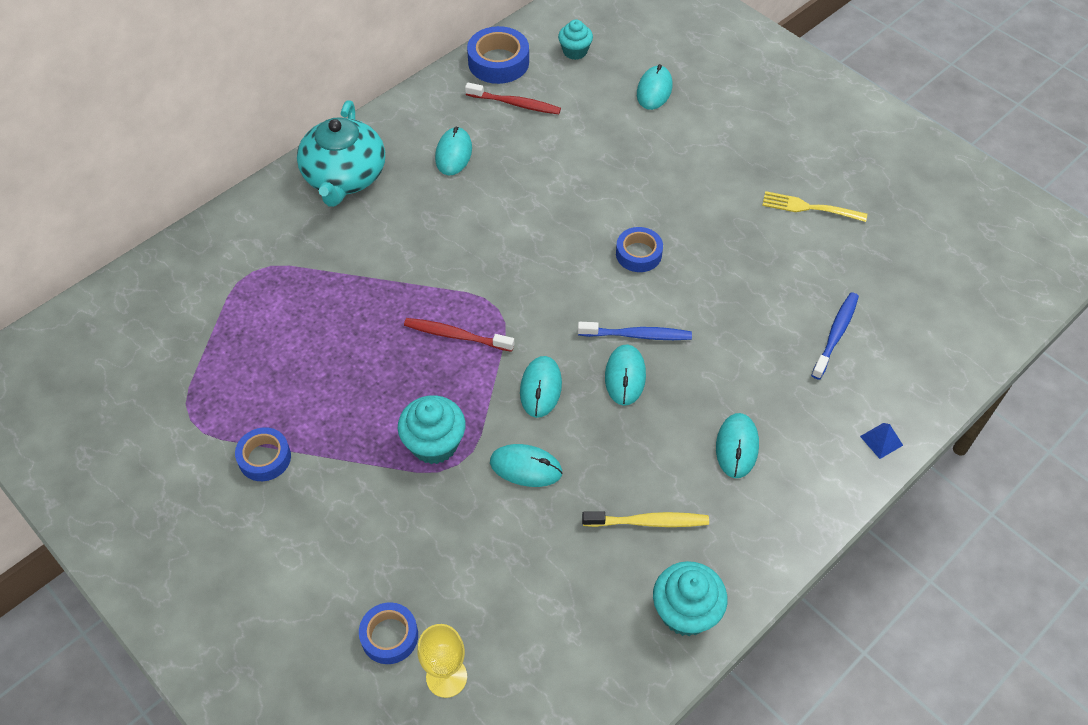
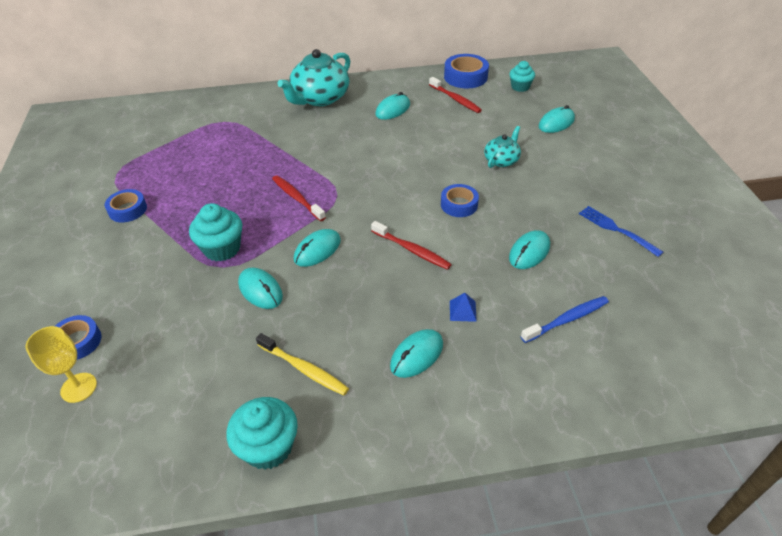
camera: 35 degrees right, 10 degrees down
(625, 376) = (379, 270): turquoise mouse -> turquoise mouse (529, 252)
(636, 172) = (501, 160): none -> turquoise teapot
(637, 335) = (412, 250): blue toothbrush -> red toothbrush
(809, 208) = (616, 230): yellow fork -> blue fork
(881, 440) = (542, 415): blue pyramid -> blue pyramid (462, 310)

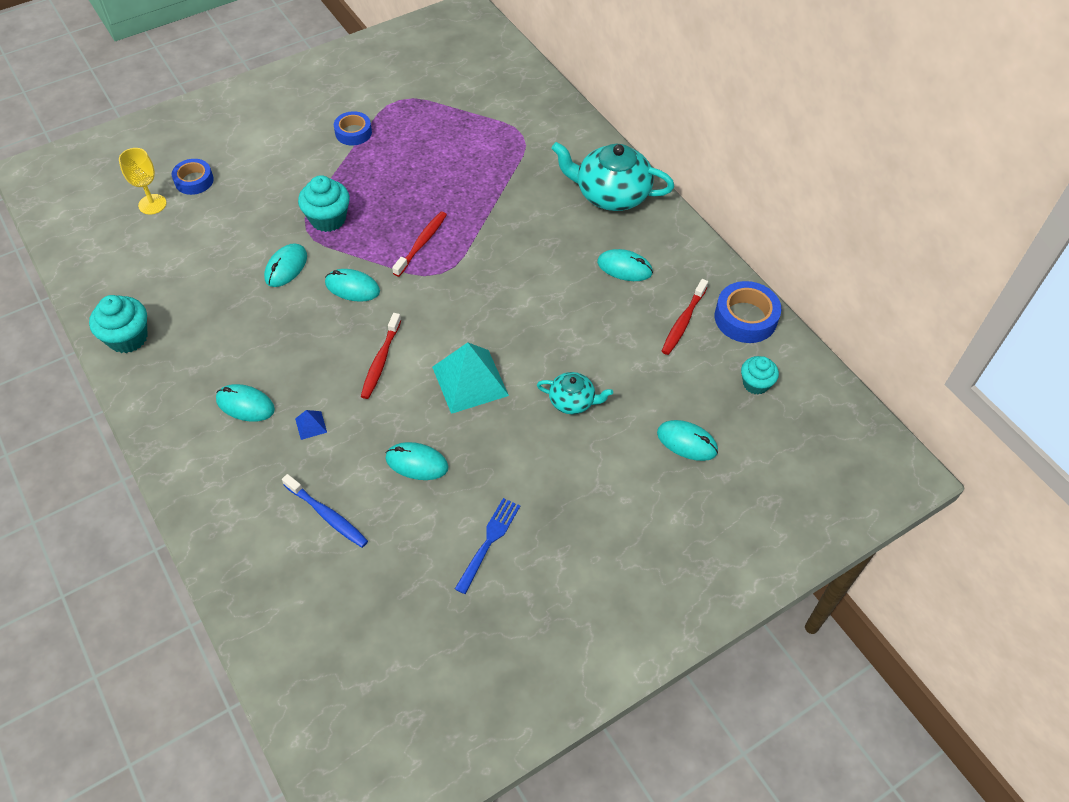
camera: 65 degrees right, 10 degrees up
(304, 369) = (207, 331): yellow toothbrush -> none
(459, 205) = (470, 381): blue tape -> turquoise pyramid

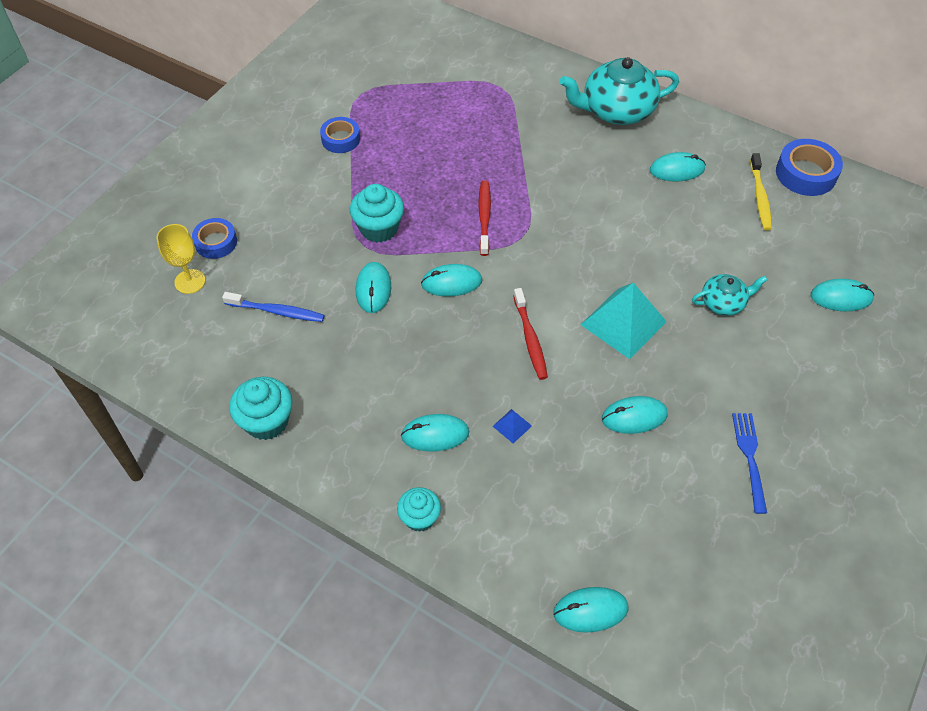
camera: 25 degrees left, 0 degrees up
(258, 600) = (590, 610): none -> turquoise mouse
(327, 515) = (592, 501): blue toothbrush -> blue toothbrush (277, 311)
(683, 322) = (760, 197): red toothbrush -> yellow toothbrush
(755, 384) = (855, 225): turquoise cupcake -> turquoise cupcake (419, 517)

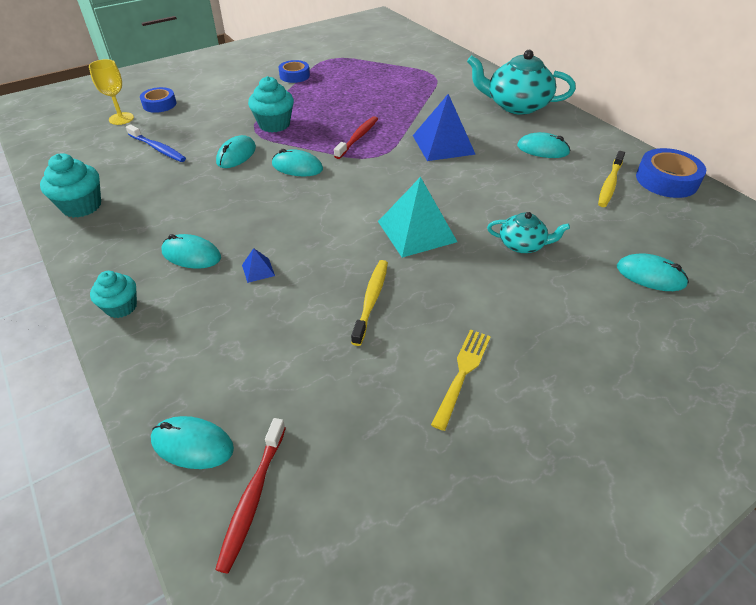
camera: 25 degrees right, 10 degrees down
(530, 339) = (327, 218): red toothbrush -> red toothbrush (252, 497)
(577, 196) = (443, 144): none -> blue pyramid
(634, 417) = (371, 300): turquoise mouse -> yellow toothbrush
(749, 457) = (462, 373): blue fork -> yellow fork

